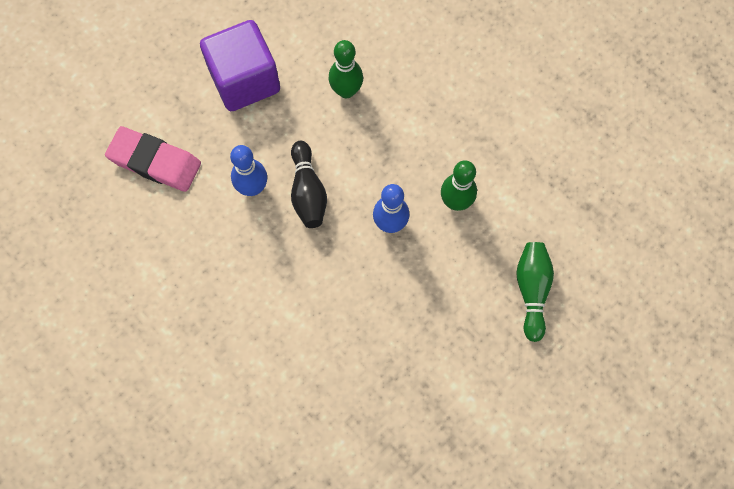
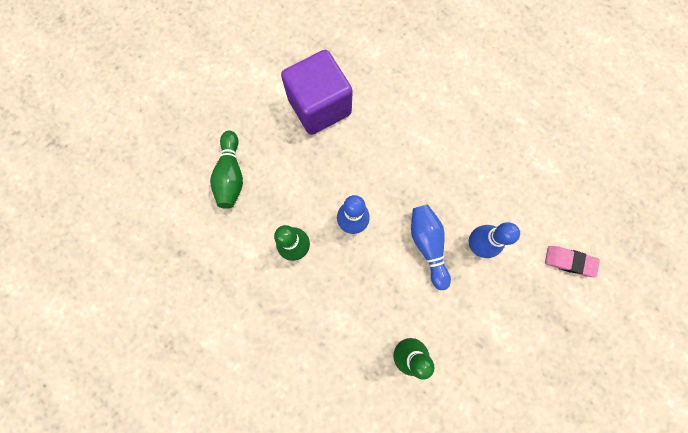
camera: 175 degrees right, 5 degrees up
(155, 162) = (569, 261): pink eraser -> pink eraser, size x0.60
(245, 80) = (506, 354): purple cube -> purple cube (319, 107)
(308, 192) = (427, 245): black bowling pin -> blue bowling pin

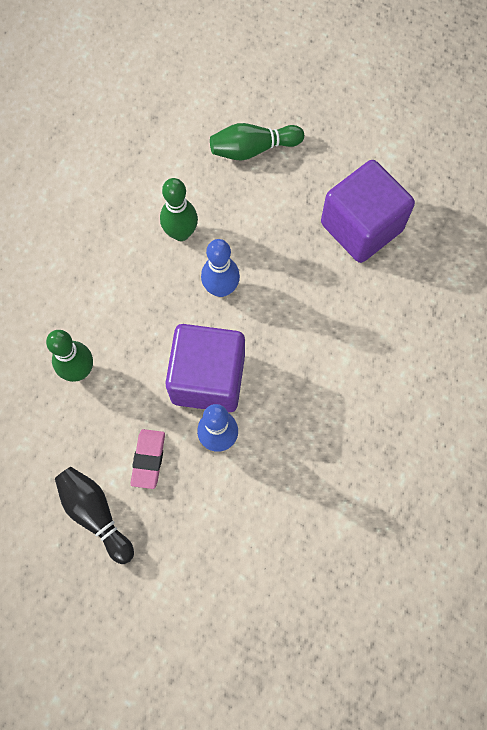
camera: 80 degrees right, 5 degrees down
(427, 245) = (208, 378): blue bowling pin -> purple cube
(529, 352) = (96, 514): none -> black bowling pin
(569, 261) = (216, 557): pink eraser -> pink eraser (148, 459)

